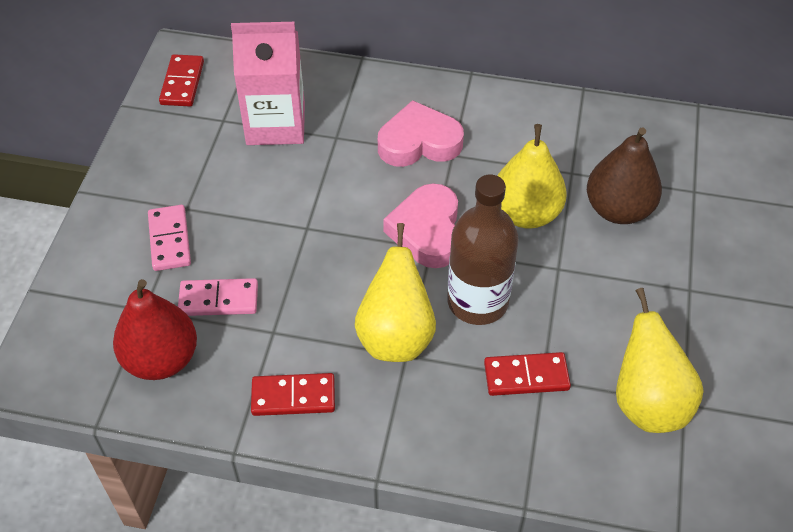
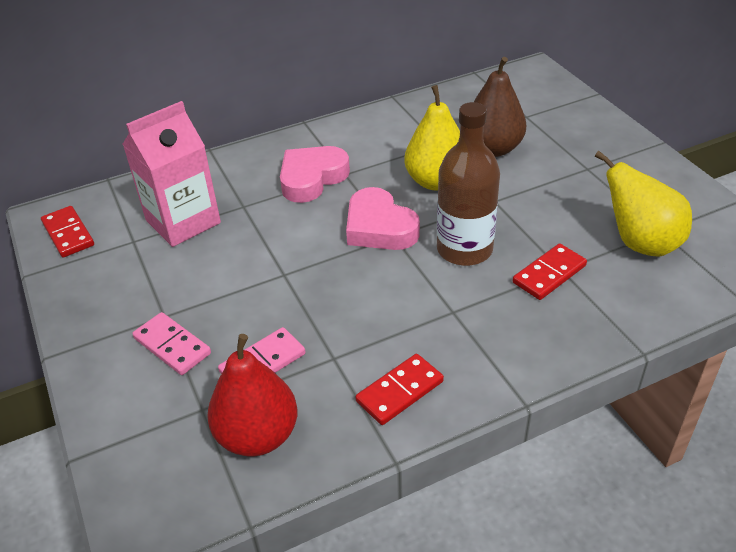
camera: 35 degrees left, 10 degrees down
(396, 336) = (432, 304): yellow pear -> none

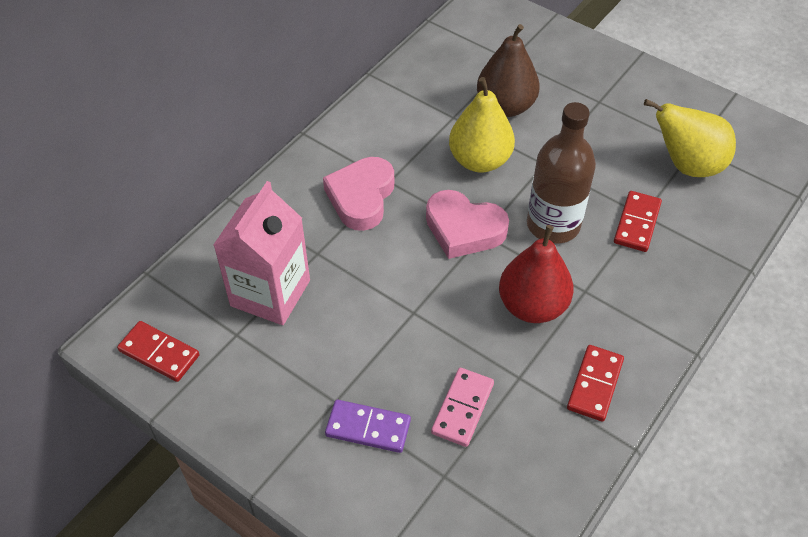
camera: 30 degrees left, 10 degrees up
(172, 346) = (368, 428): pink domino -> purple domino
(258, 436) = (510, 477): red pear -> red pear (532, 306)

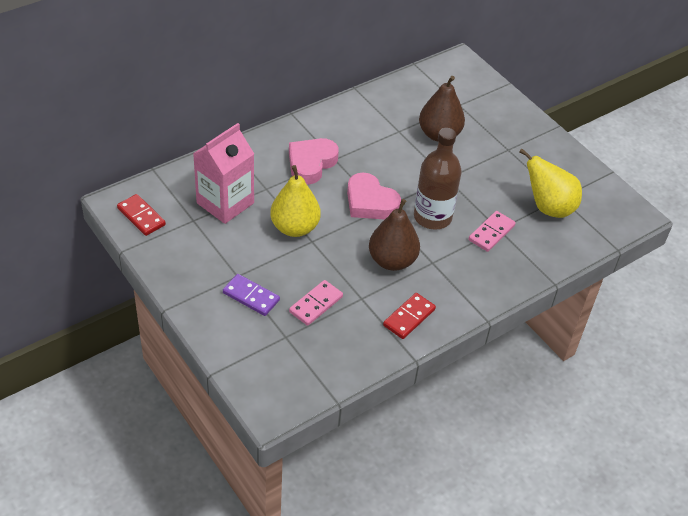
camera: 15 degrees right, 5 degrees down
(479, 160) = (403, 163): yellow pear -> yellow pear (295, 227)
(532, 306) = (392, 261): red pear -> brown pear
(636, 223) = (491, 233): red domino -> pink domino

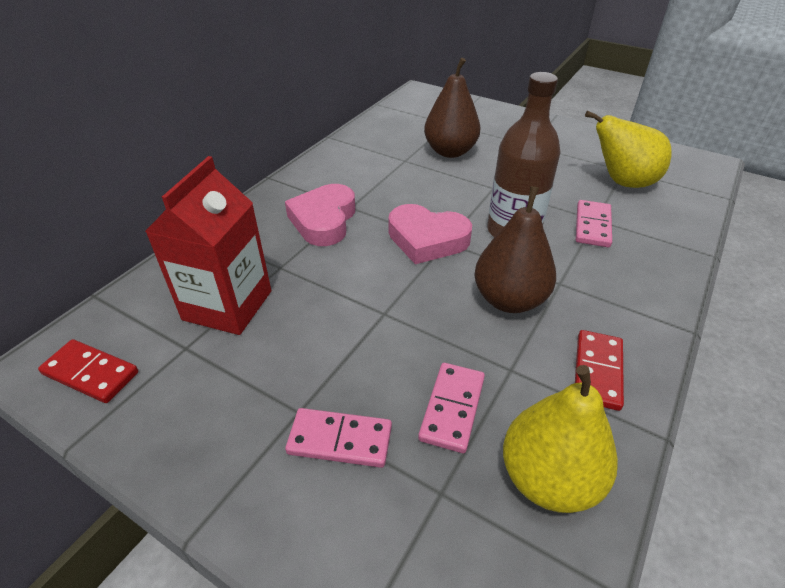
camera: 20 degrees left, 5 degrees down
(225, 203) = (227, 305): pink carton -> red carton
(251, 296) = (340, 440): purple domino -> pink domino
(295, 227) = (348, 303): yellow pear -> yellow pear (548, 478)

